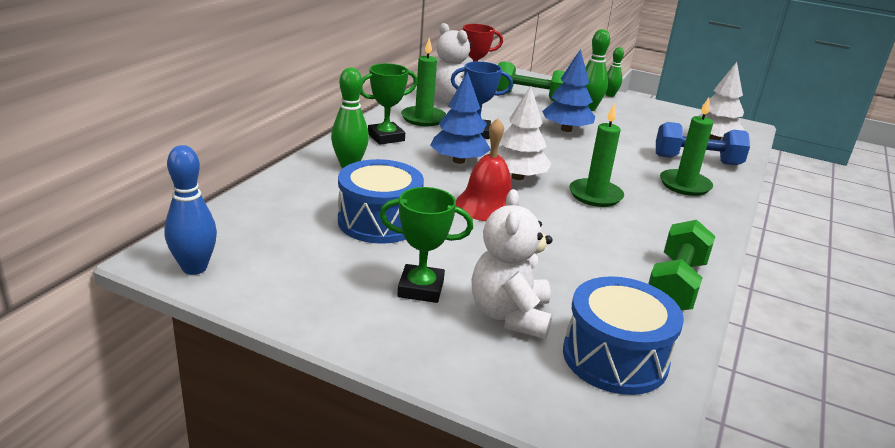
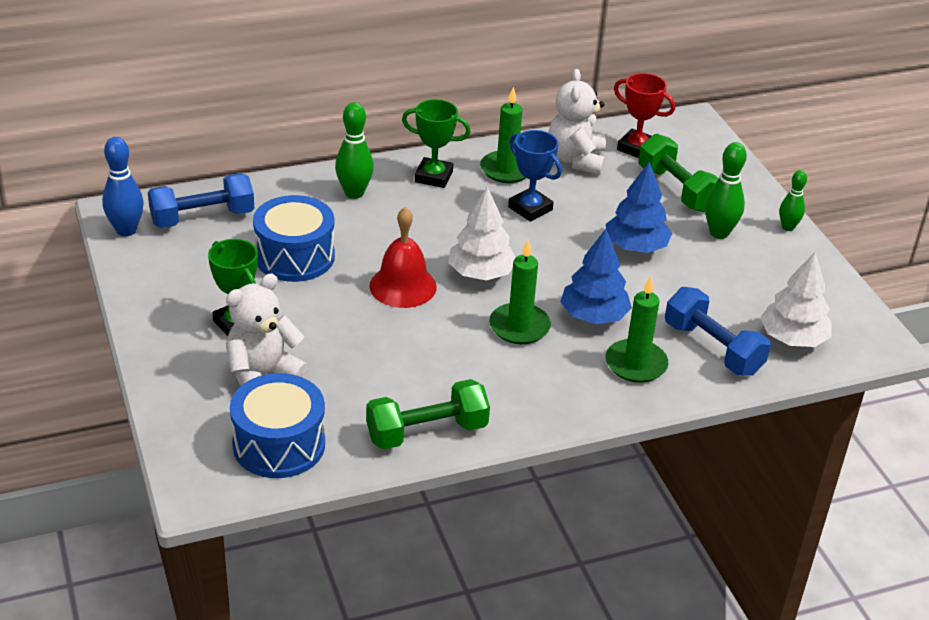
camera: 45 degrees right, 10 degrees up
(254, 228) = (202, 218): none -> blue dumbbell
(458, 161) = (457, 231): blue tree -> blue tree (594, 316)

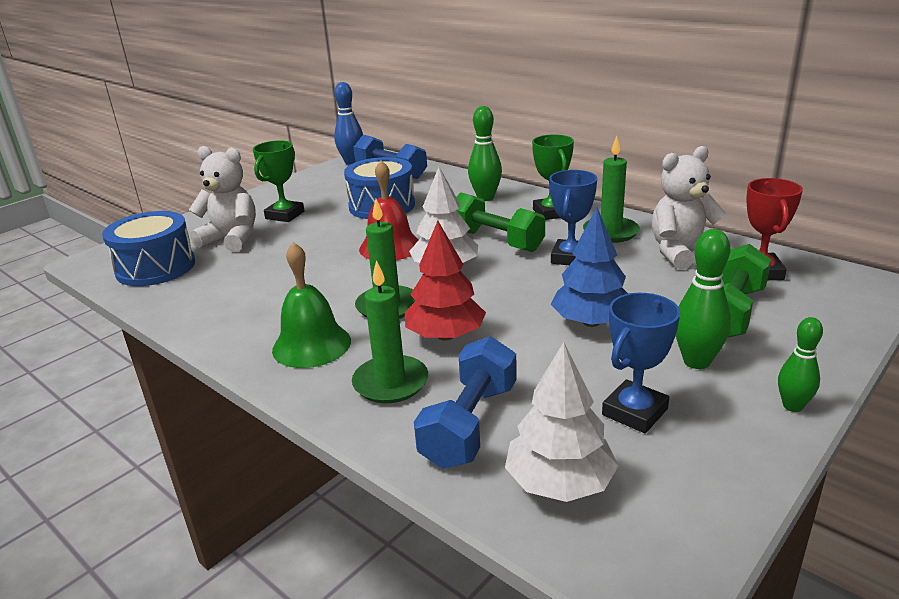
camera: 65 degrees right, 10 degrees down
(427, 432) = (204, 313): green dumbbell -> green dumbbell (496, 241)
(546, 385) = (311, 345): none -> green bell
(594, 316) = (445, 336): blue tree -> red tree
(750, 282) = (635, 412): none -> blue trophy

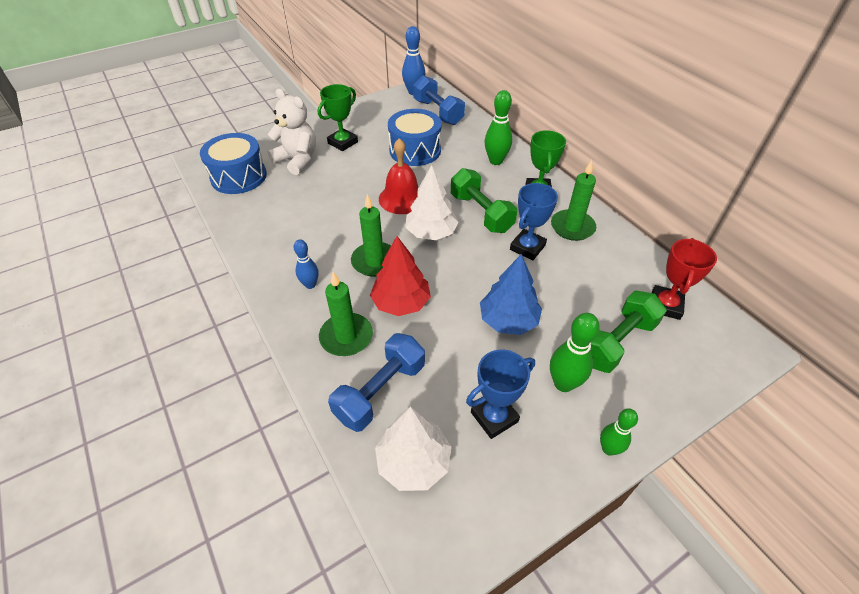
camera: 15 degrees right, 20 degrees up
(311, 345) = (310, 284): green bell -> blue bowling pin
(682, 253) = (616, 266): white teddy bear -> none

